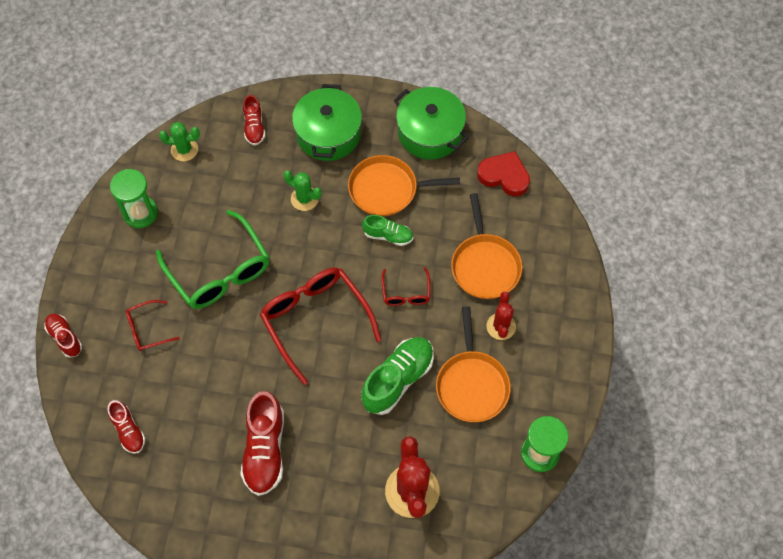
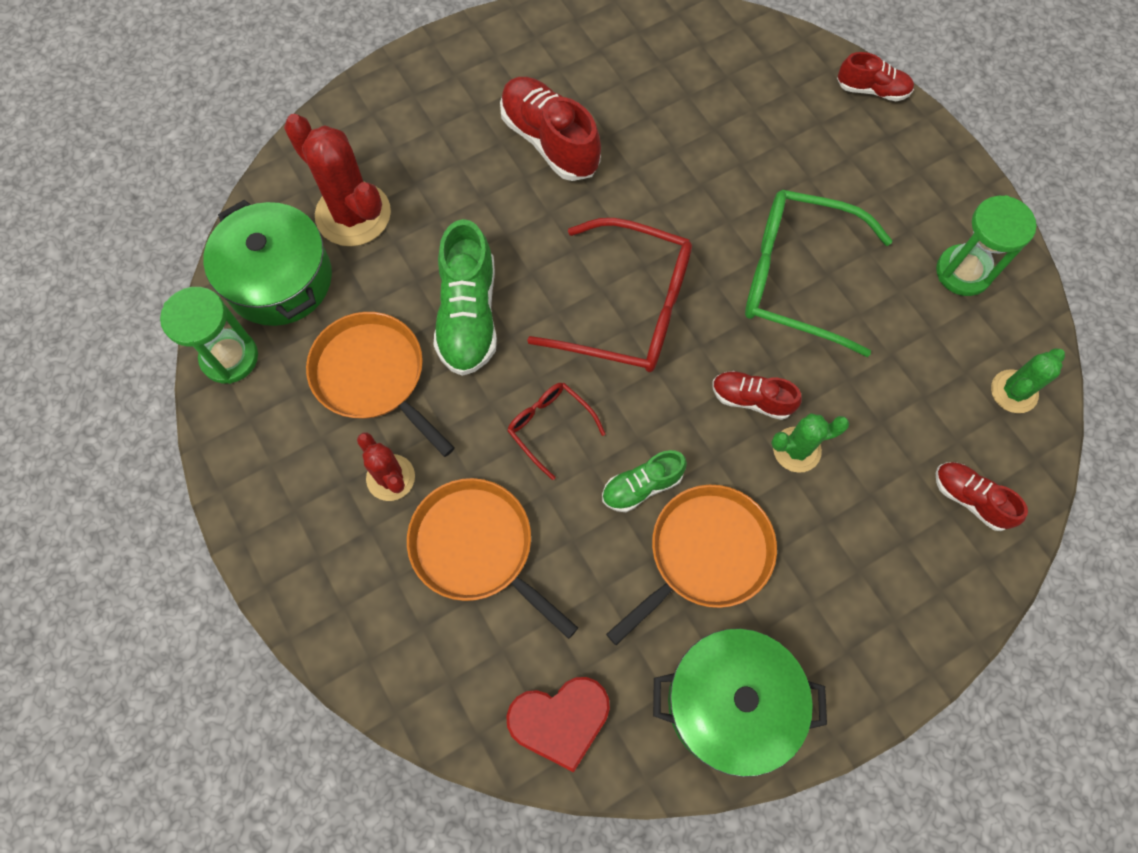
camera: 140 degrees right, 5 degrees up
(128, 431) = (706, 60): red shoe -> red shoe (751, 399)
(147, 329) = (800, 160): red glasses -> none
(328, 134) = (866, 574): green pot -> green pot (279, 279)

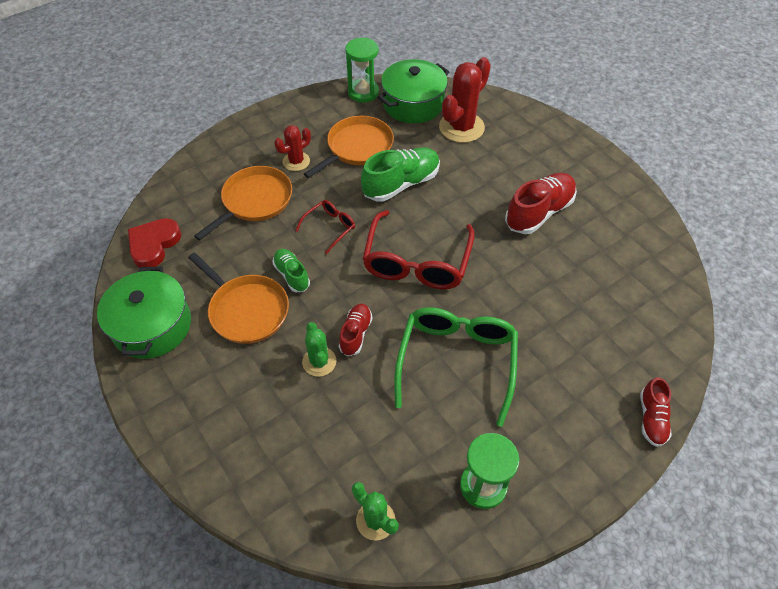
camera: 85 degrees right, 15 degrees down
(468, 315) = (401, 184): green shoe -> green shoe turned 150 degrees clockwise
(560, 720) = (154, 245): red heart -> red heart turned 45 degrees clockwise
(970, 499) = (283, 479): red shoe -> none

